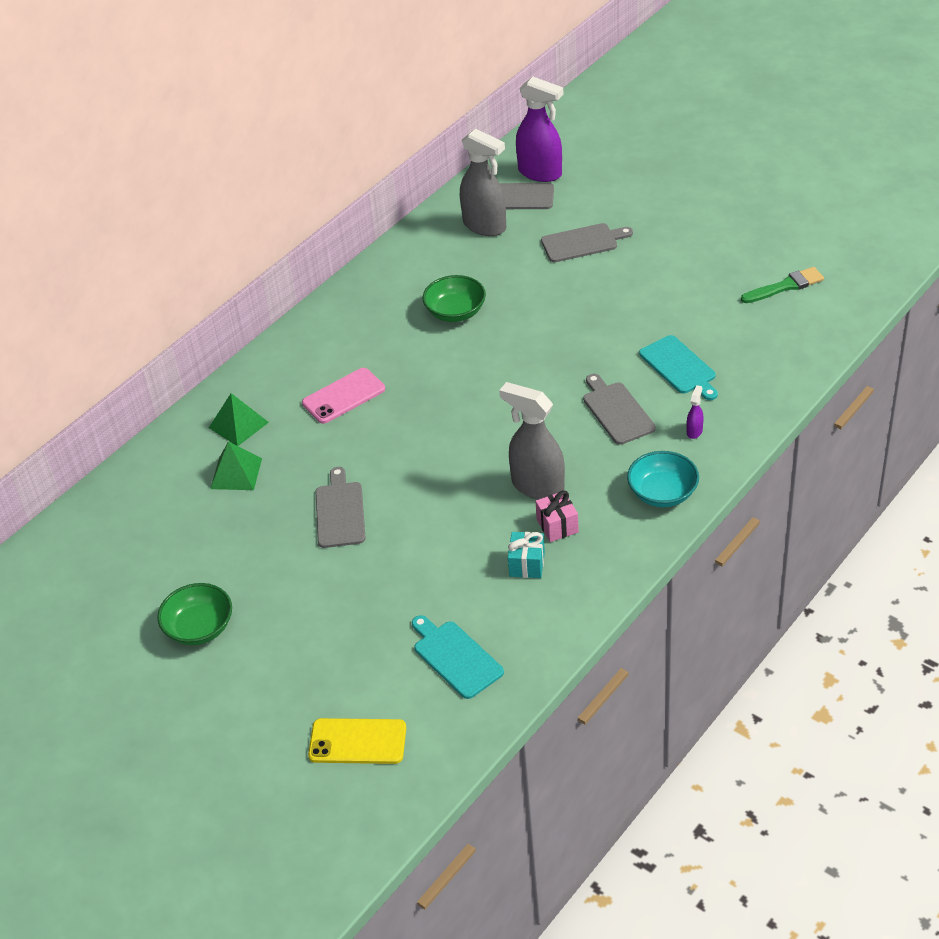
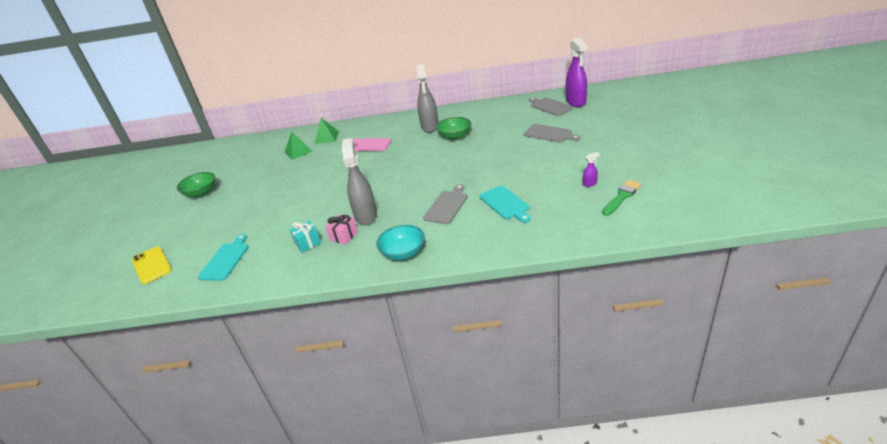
camera: 50 degrees right, 10 degrees down
(340, 512) = (297, 182): grey cutting board -> none
(485, 226) = (519, 112): grey spray bottle -> grey spray bottle (430, 127)
(679, 367) = (505, 204): turquoise cutting board -> turquoise cutting board turned 45 degrees counterclockwise
(694, 431) = (463, 235): purple spray bottle -> purple spray bottle (590, 184)
(785, 286) = (622, 197): green brush -> green brush turned 75 degrees counterclockwise

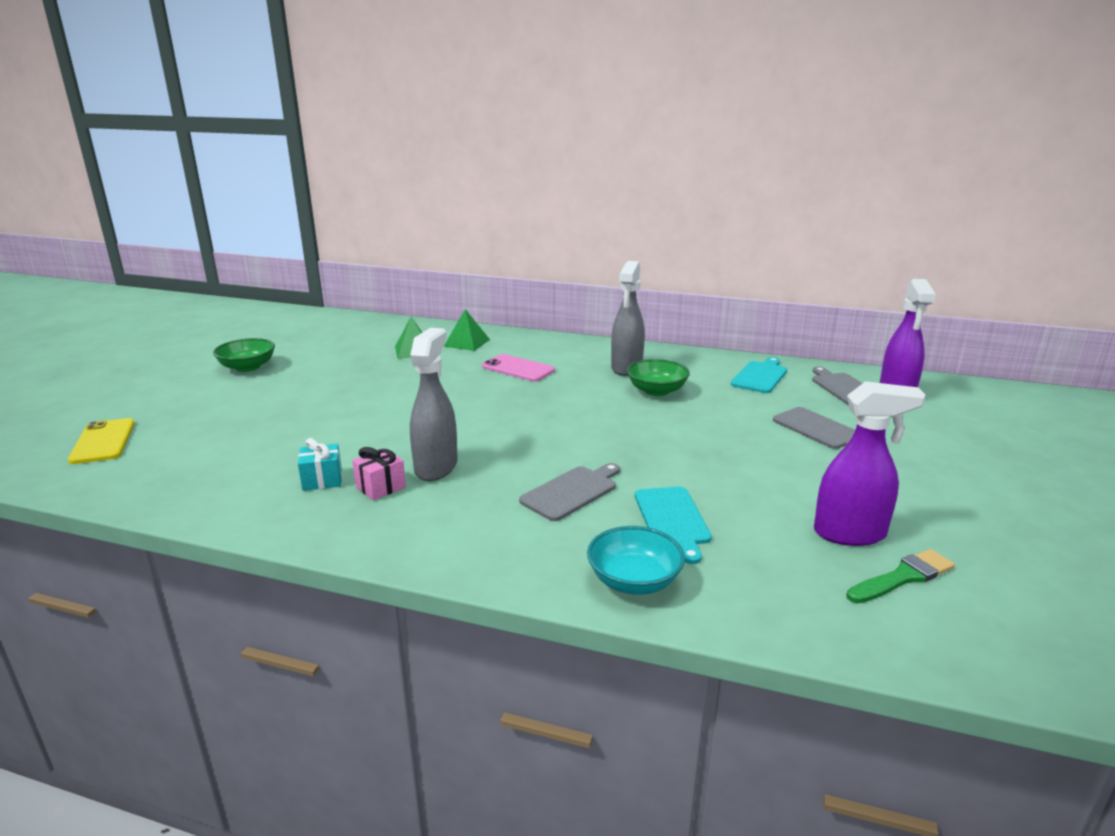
camera: 15 degrees right, 10 degrees down
(226, 260) = (196, 466): turquoise cutting board -> turquoise cutting board (760, 376)
(403, 252) = (449, 543): turquoise bowl -> turquoise bowl (634, 581)
(590, 184) = (850, 534): purple spray bottle -> purple spray bottle, size x2.39

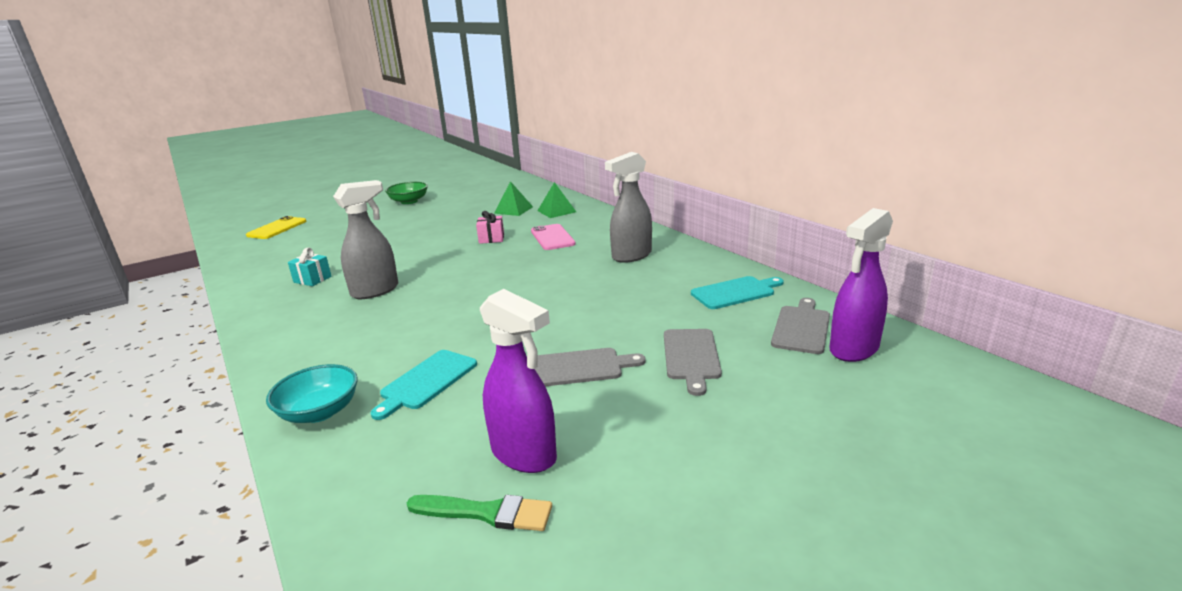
camera: 40 degrees right, 0 degrees up
(380, 487) = (327, 293): pink gift -> pink gift (491, 239)
(572, 492) = (410, 335): grey cutting board -> grey cutting board (579, 367)
(656, 391) = (617, 280): green bowl -> none

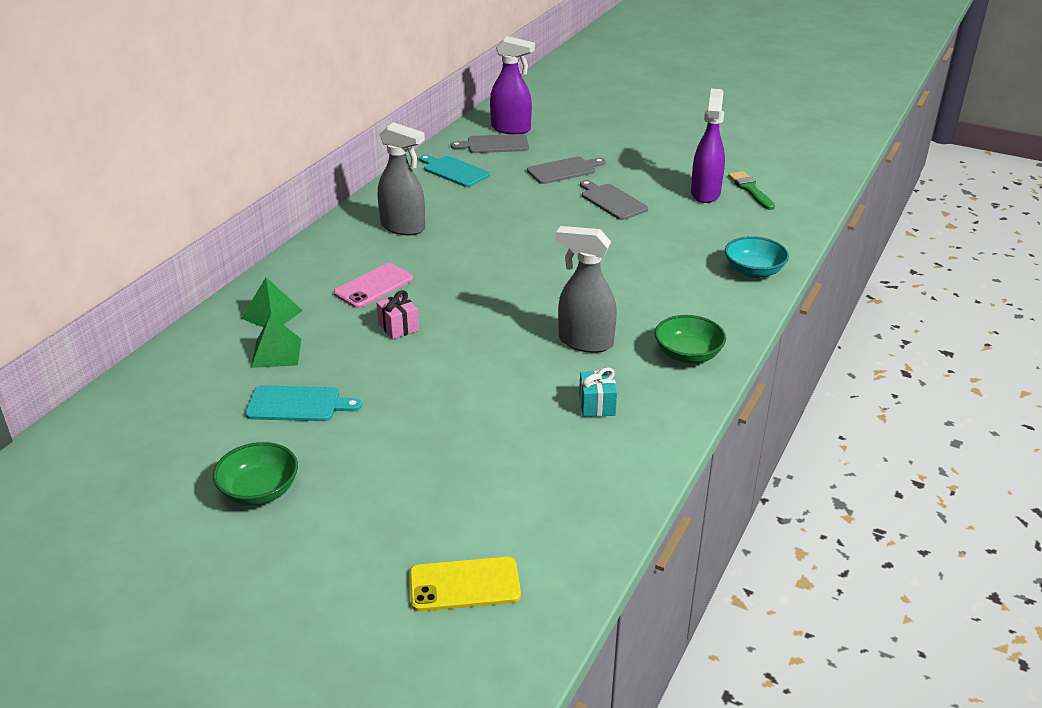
camera: 120 degrees left, 10 degrees up
(290, 326) = (688, 355): none -> green bowl
(426, 381) = (683, 247): turquoise cutting board -> turquoise cutting board (297, 404)

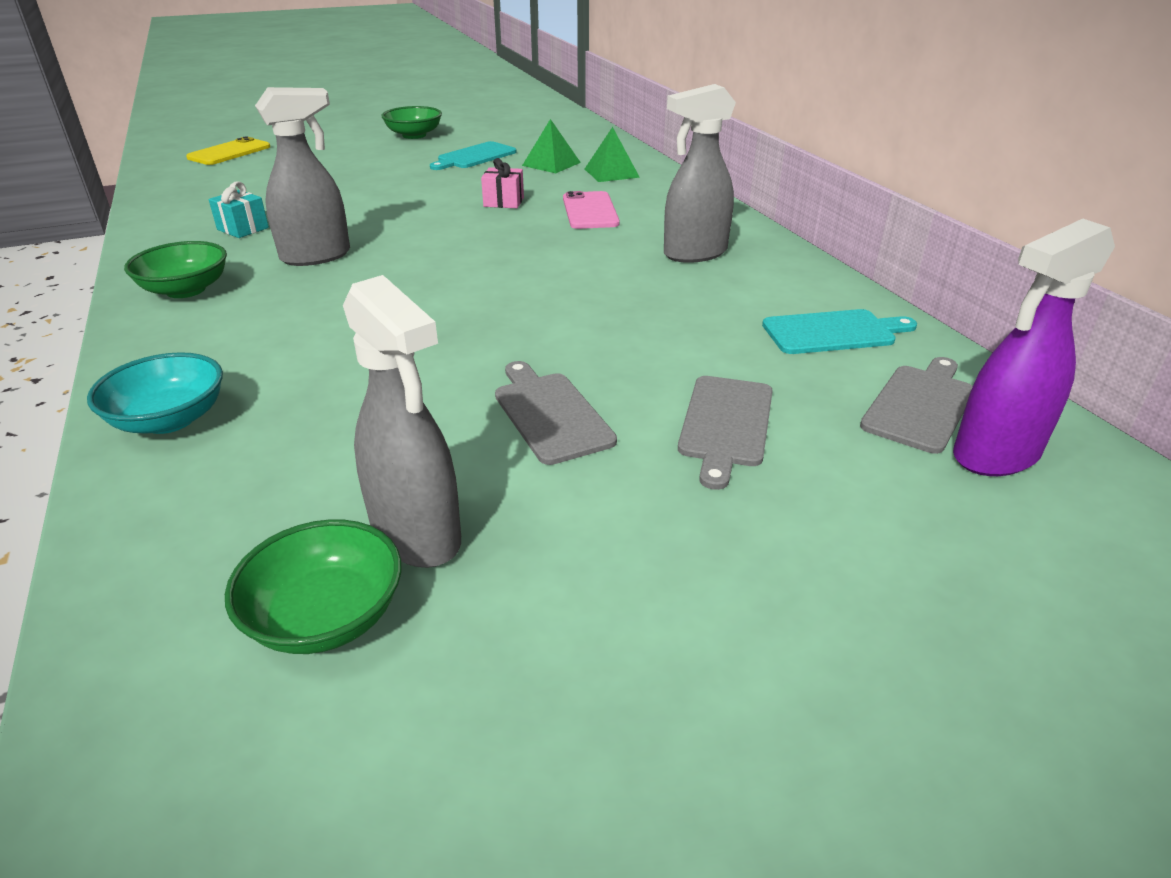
camera: 130 degrees right, 0 degrees up
(612, 201) = (550, 414): grey cutting board -> grey cutting board turned 120 degrees counterclockwise
(705, 193) = (417, 536): purple spray bottle -> grey spray bottle
(750, 190) = (326, 617): green brush -> green bowl

